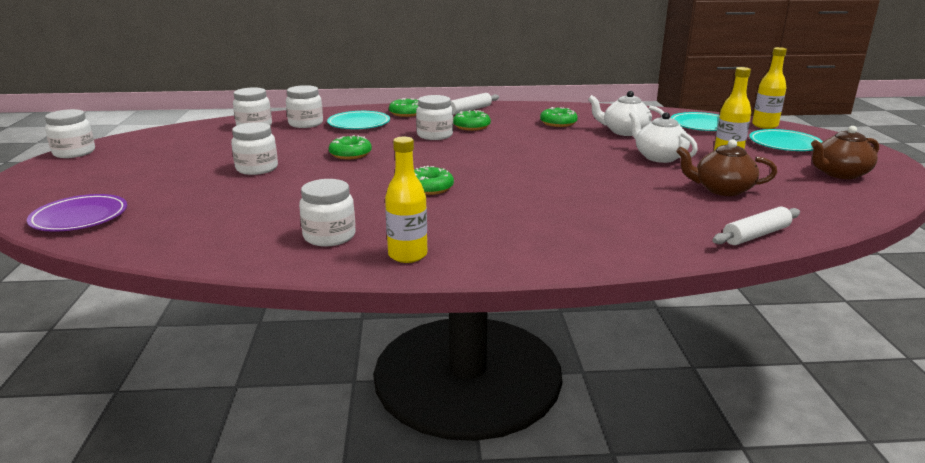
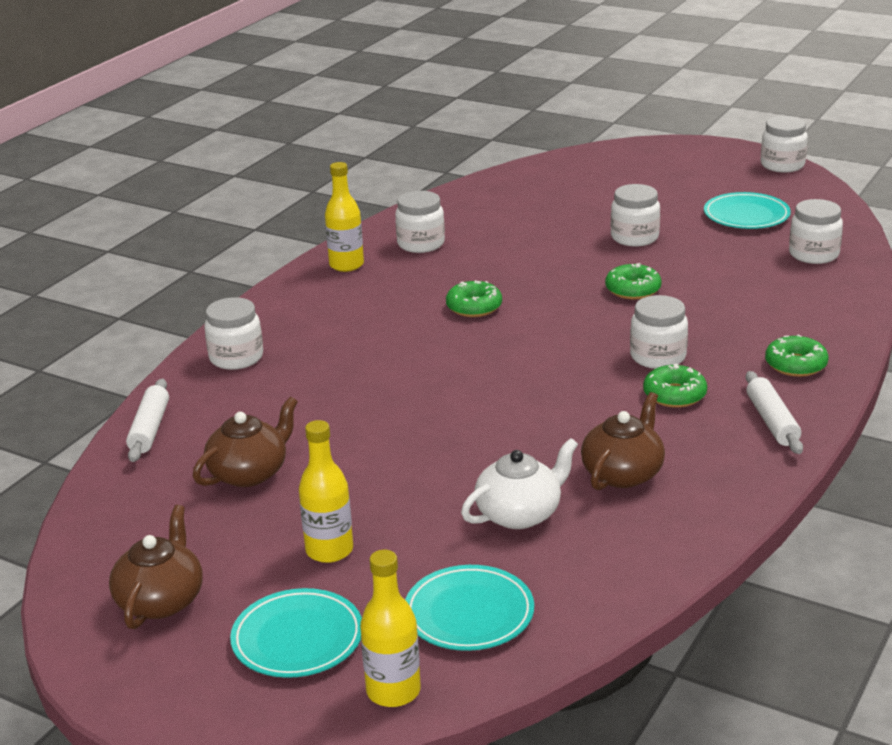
camera: 125 degrees right, 5 degrees up
(80, 217) = (580, 165): purple plate -> none
(306, 124) = (798, 286): white jar -> white jar (236, 358)
(359, 124) = (765, 319): turquoise plate -> turquoise plate (746, 216)
(558, 123) = (623, 473): green donut -> brown teapot
(659, 157) = (390, 486): white teapot -> none

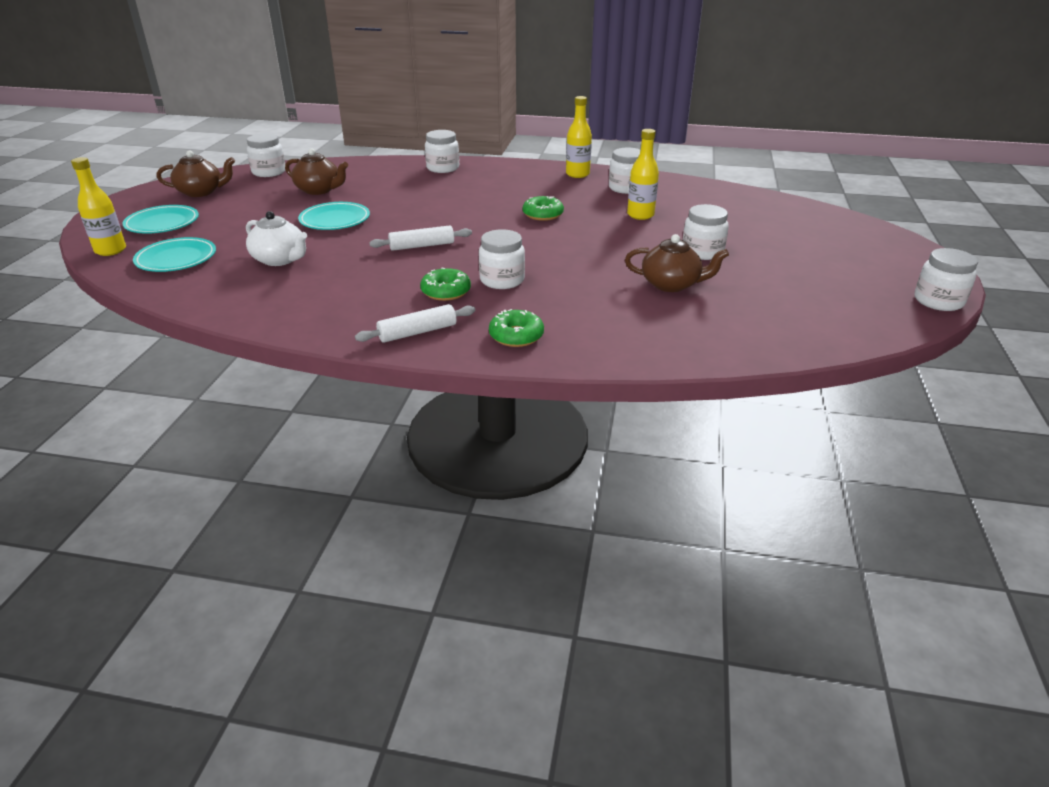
camera: 70 degrees right, 5 degrees up
(149, 429) = (359, 164): white rolling pin -> white rolling pin (422, 246)
(329, 550) = (242, 218): yellow bottle -> yellow bottle (640, 215)
(623, 473) = (332, 285): brown teapot -> brown teapot (671, 284)
(633, 290) = (607, 261): green donut -> none
(746, 216) = (795, 293): turquoise plate -> turquoise plate (335, 220)
(813, 254) = (742, 330): white jar -> white jar (269, 172)

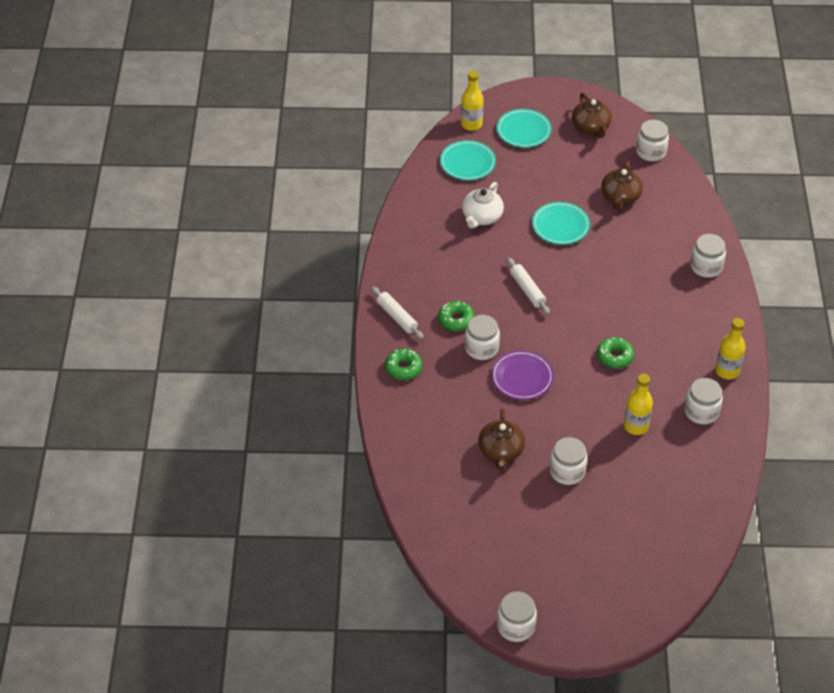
camera: 80 degrees right, 15 degrees up
(558, 262) = (522, 377): none -> purple plate

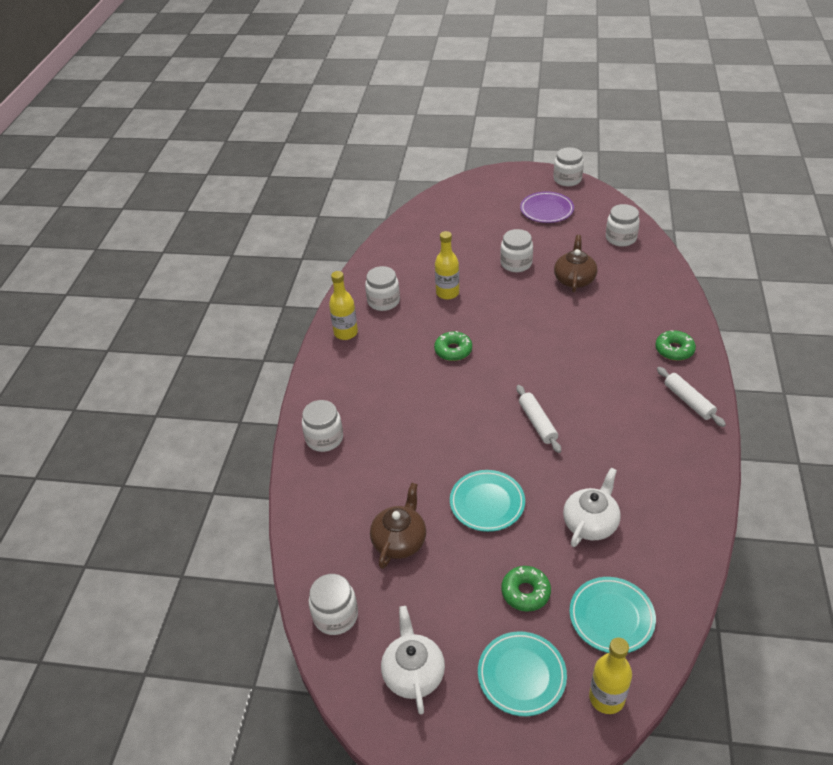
camera: 170 degrees left, 5 degrees down
(456, 320) = (620, 394): green donut -> green donut (525, 592)
(481, 348) = (591, 365): white jar -> white jar (620, 238)
(522, 377) = (550, 336): purple plate -> purple plate (546, 210)
(591, 127) = (413, 673): brown teapot -> white teapot

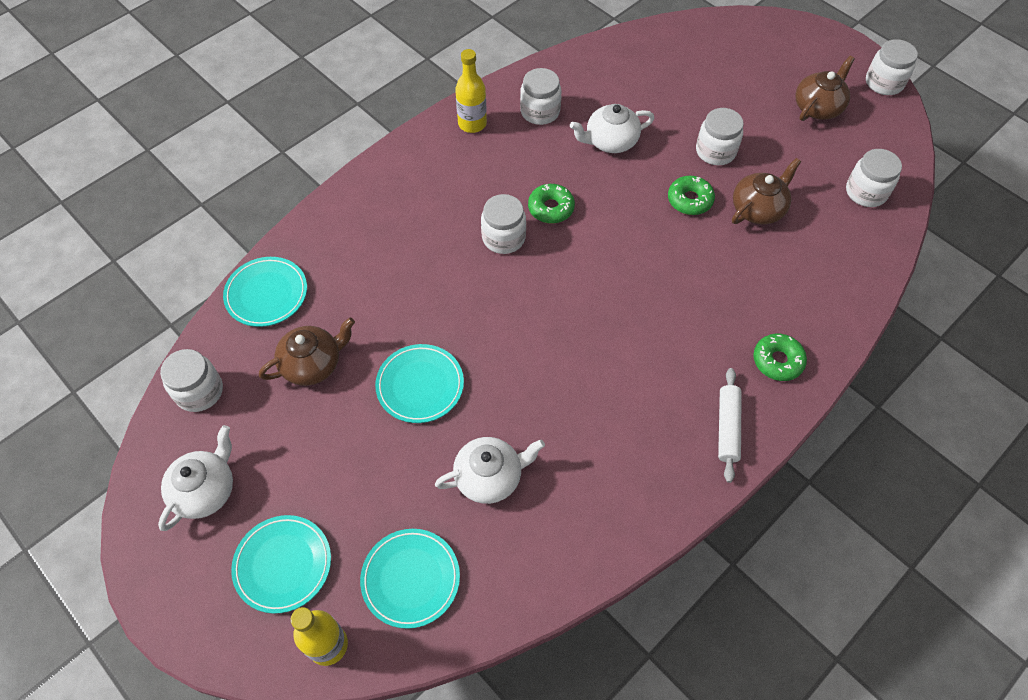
camera: 35 degrees right, 15 degrees up
(315, 521) = (266, 294): none -> turquoise plate
(324, 438) = (349, 220): white jar -> white jar (503, 238)
(447, 293) = (610, 141): yellow bottle -> white teapot
(525, 592) = (364, 495): green donut -> green donut (689, 200)
(537, 423) = (549, 340): white rolling pin -> none
(546, 210) = (818, 107): purple plate -> brown teapot

